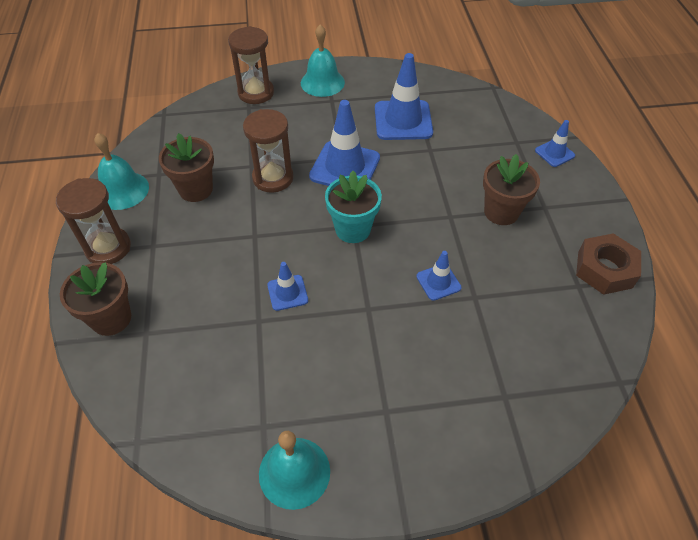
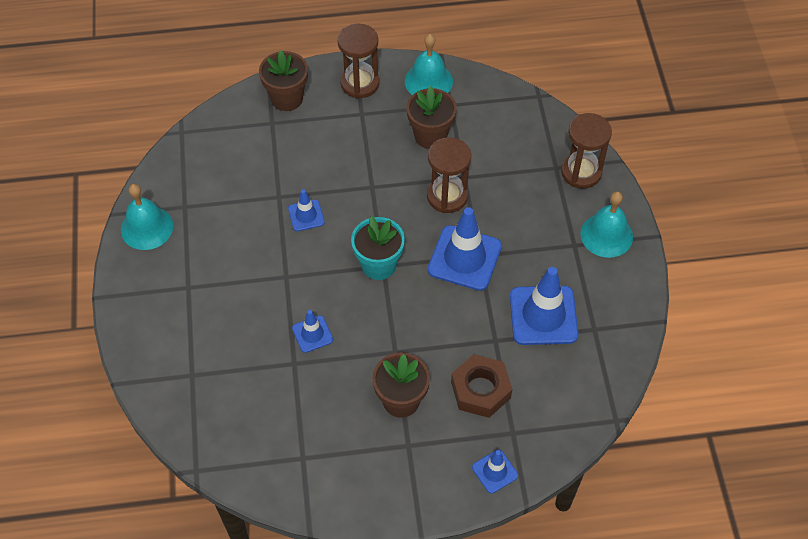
camera: 90 degrees right, 5 degrees up
(605, 269) = (321, 487): brown nut -> brown nut (480, 390)

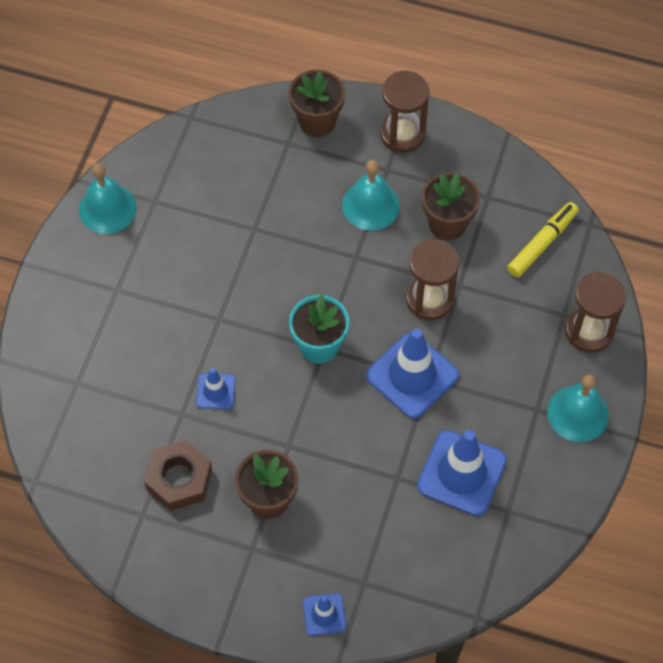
camera: 25 degrees right, 5 degrees up
(306, 215) = (272, 261): blue traffic cone -> none
(428, 81) = (477, 160): turquoise bell -> turquoise bell (370, 205)
(480, 390) = (354, 524): brown nut -> brown nut (179, 479)
(510, 122) = (542, 243): none -> yellow marker

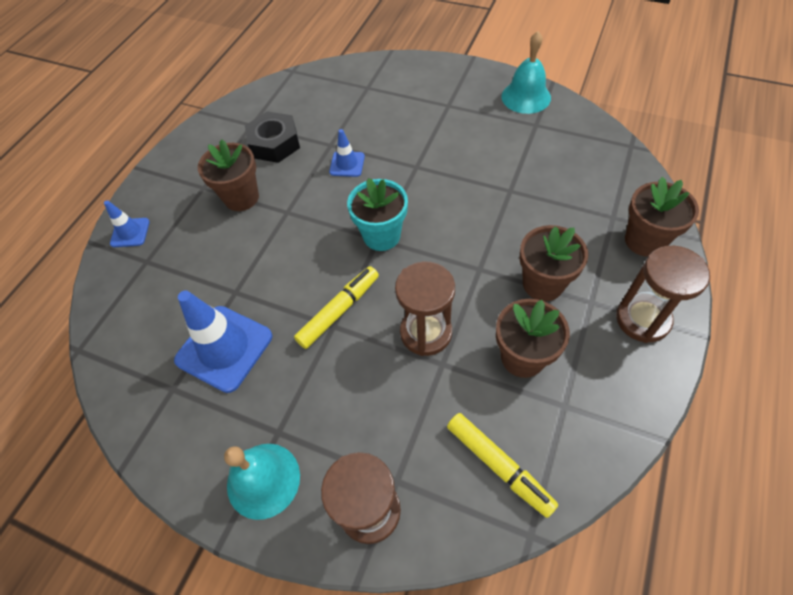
camera: 100 degrees right, 5 degrees down
(179, 479) = (274, 143): brown nut -> black nut
(370, 205) = (543, 284): turquoise bell -> brown flower pot
(412, 375) = (339, 311): blue traffic cone -> yellow marker

